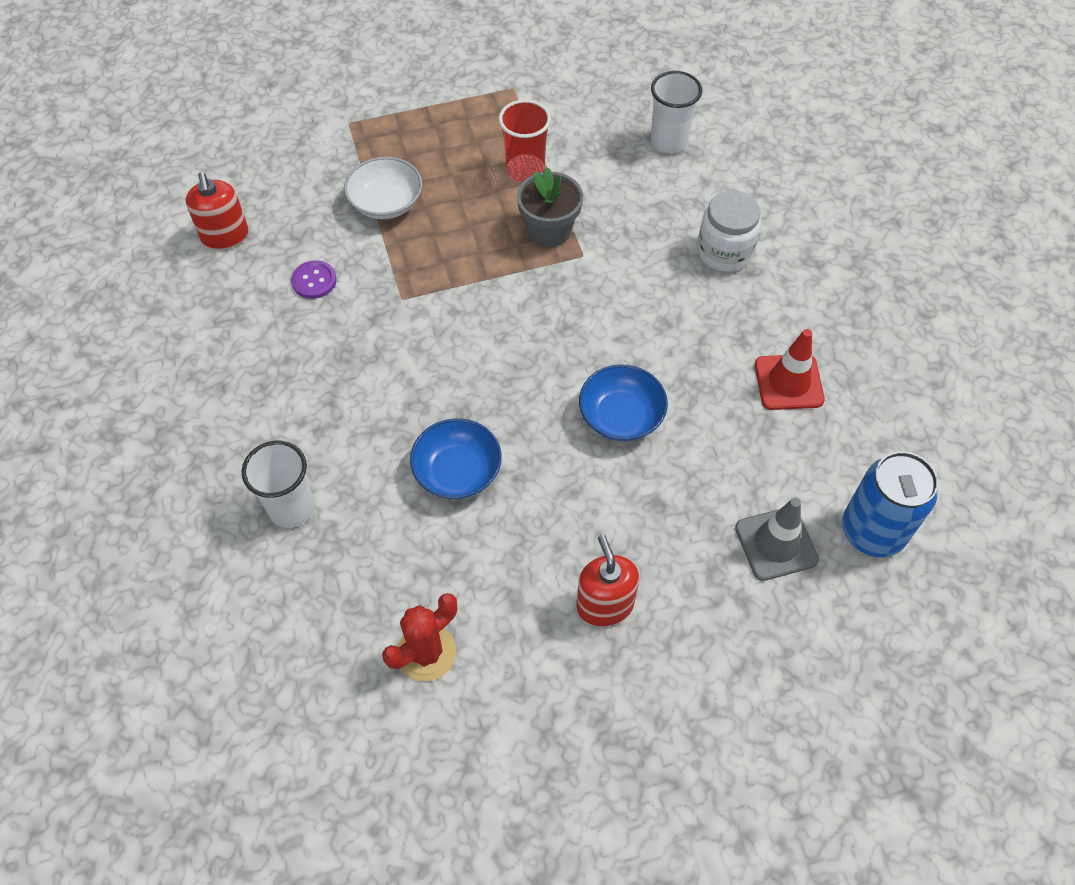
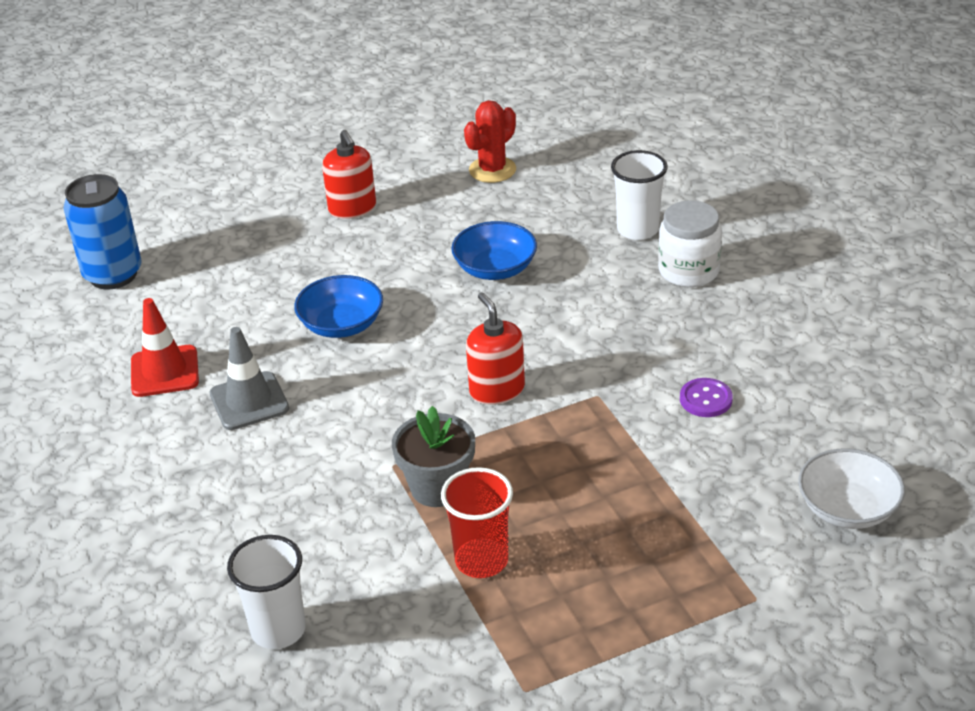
camera: 175 degrees right, 20 degrees down
(225, 236) = (839, 432): red soap dispenser -> red soap dispenser (497, 390)
(386, 203) = (656, 494): white bowl -> white bowl (847, 508)
(724, 252) = (216, 490): white jar -> white jar (688, 271)
(776, 544) = (202, 258): grey traffic cone -> grey traffic cone (249, 401)

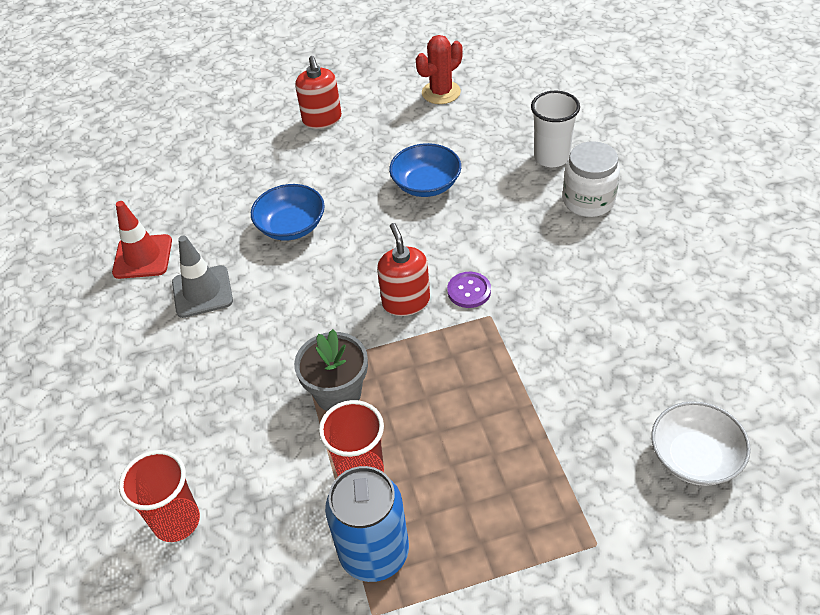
camera: 10 degrees right, 10 degrees up
(113, 275) = (124, 164): blue can -> blue can (374, 553)
(278, 630) = (176, 521): white cup -> red cup
(705, 399) = (583, 329): purple button -> purple button (469, 291)

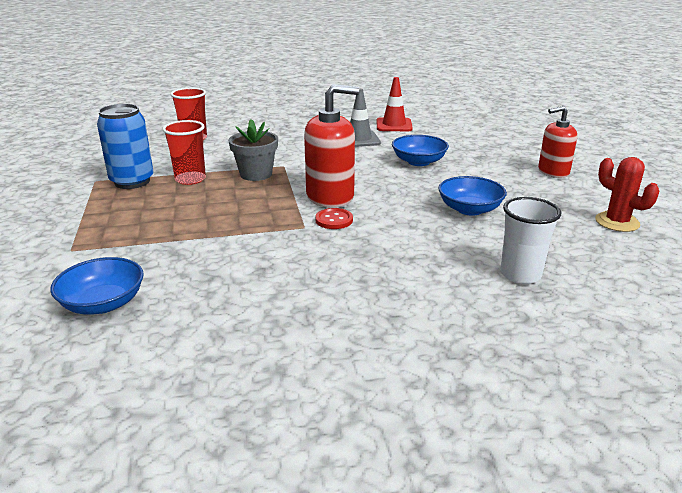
camera: 90 degrees right, 20 degrees down
(406, 301) = (330, 196): red soap dispenser -> red soap dispenser, size x1.52
(469, 291) = (334, 220): purple button -> red button
(588, 201) = (448, 289): white jar -> none
(694, 457) = (103, 303): white bowl -> blue bowl

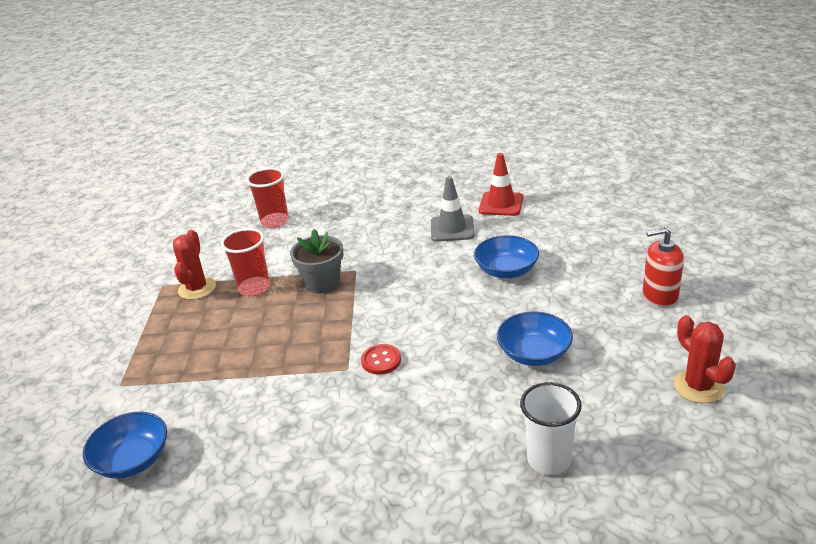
camera: 15 degrees right, 5 degrees up
(132, 182) = (197, 288): blue can -> red cactus
(330, 196) = (389, 323): red soap dispenser -> none

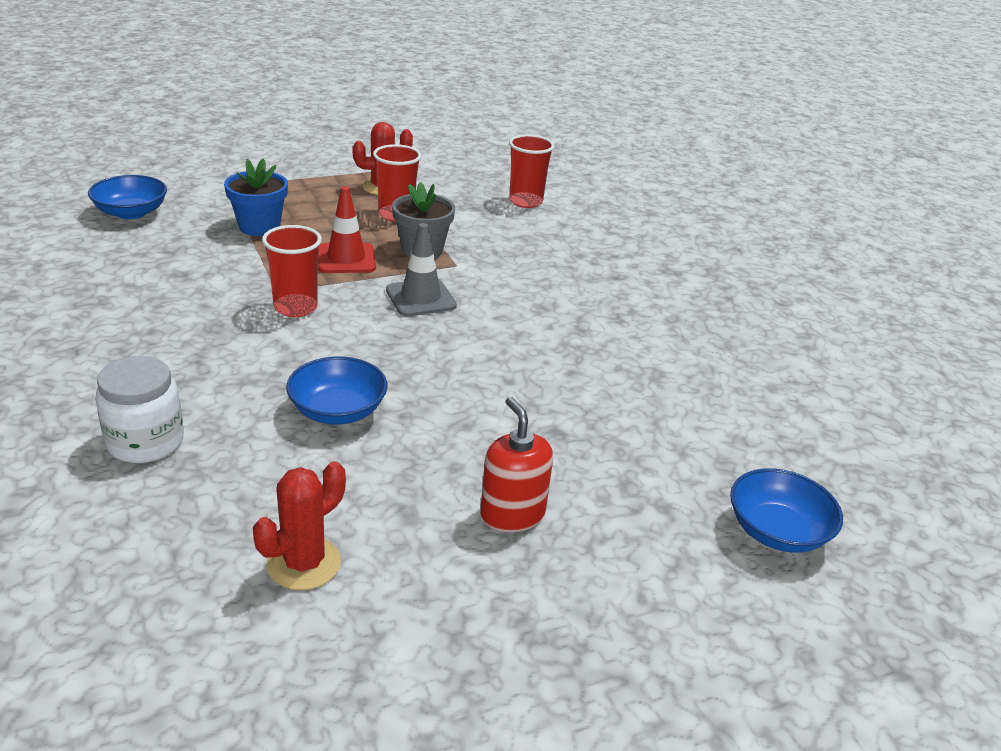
camera: 60 degrees right, 0 degrees up
(224, 369) = (259, 226): none -> blue flower pot
(381, 360) = (295, 307): red button -> red cup
(452, 229) = (582, 315): grey traffic cone -> grey traffic cone (420, 298)
(501, 204) = (669, 345): red traffic cone -> red traffic cone (346, 259)
(506, 270) = (508, 369): blue bowl -> blue bowl (777, 531)
(549, 459) = (145, 442): white cup -> white jar

